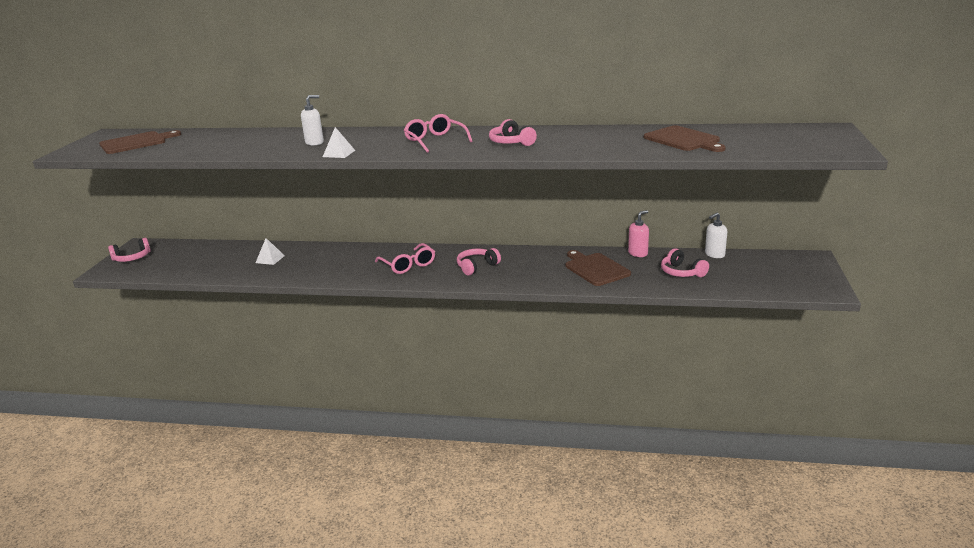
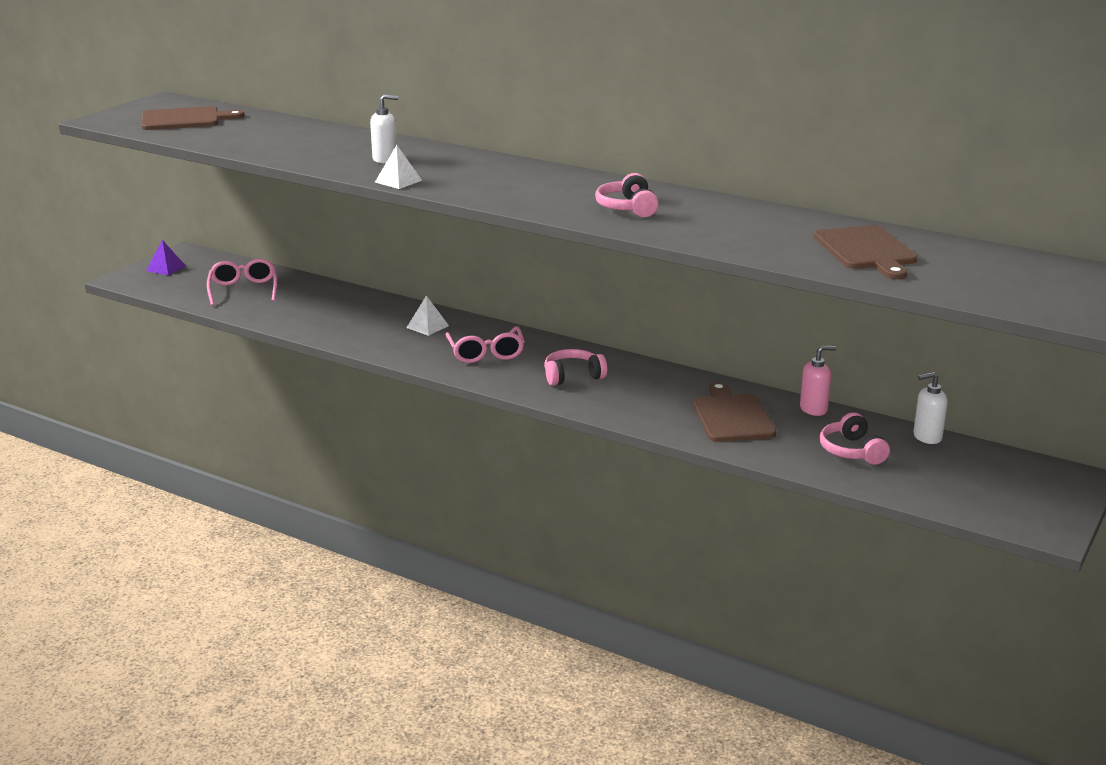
camera: 20 degrees right, 0 degrees up
(132, 258) = (166, 268): pink headphones -> purple pyramid
(270, 259) = (322, 306): white pyramid -> white pyramid (427, 326)
(435, 141) = (533, 186): pink glasses -> pink glasses (243, 290)

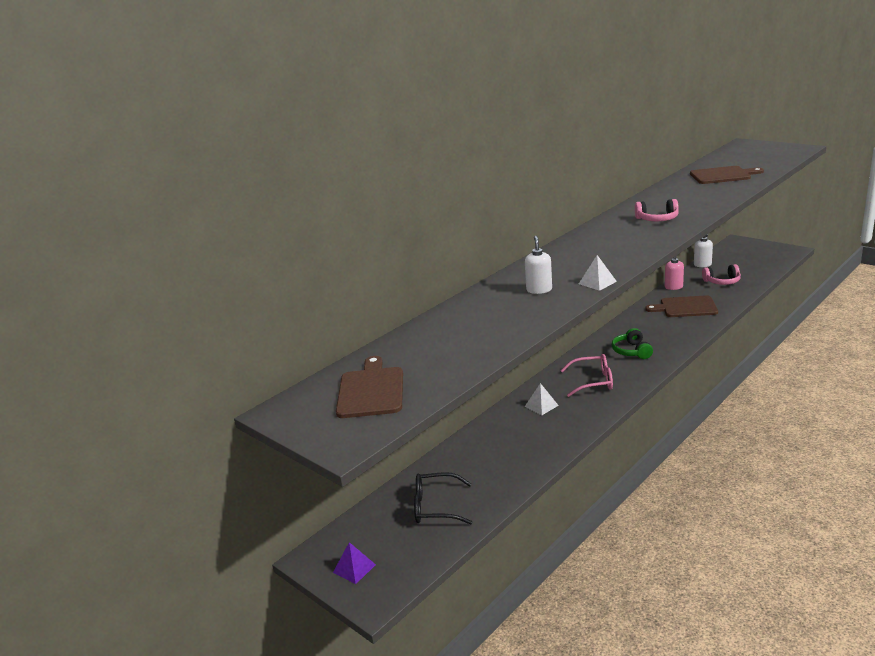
camera: 75 degrees left, 0 degrees up
(243, 290) = (435, 507): pink glasses -> black glasses
(572, 376) = (632, 351): pink headphones -> green headphones

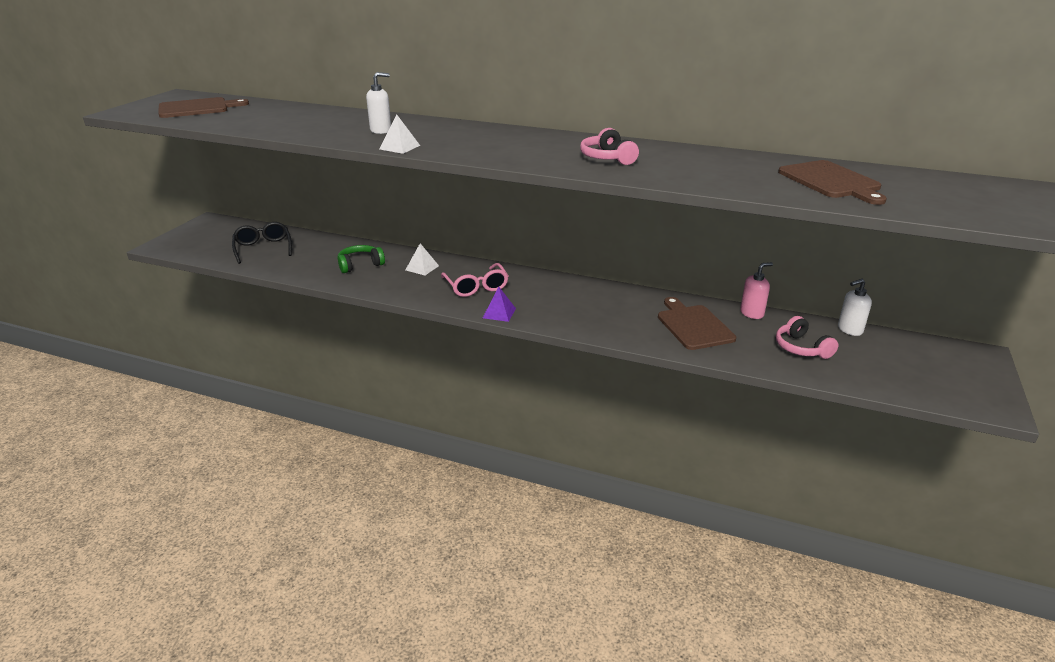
camera: 65 degrees right, 5 degrees up
(354, 568) = (195, 234): purple pyramid -> purple pyramid (499, 313)
(632, 351) = (553, 301): green headphones -> green headphones (360, 265)

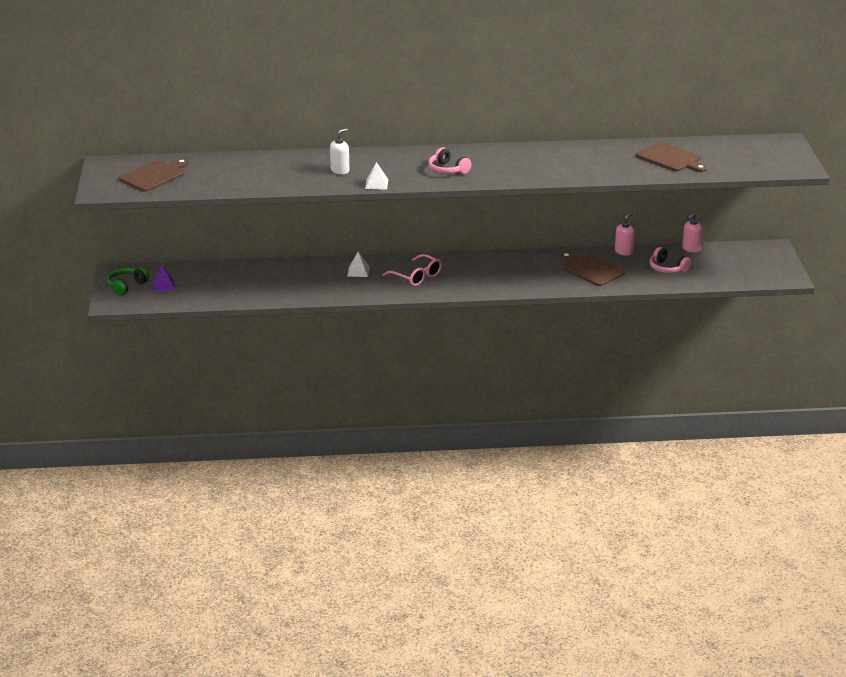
camera: 25 degrees left, 0 degrees up
(263, 248) = (205, 285): black glasses -> none
(360, 265) = (306, 280): green headphones -> green headphones (126, 286)
(499, 313) = (453, 292): purple pyramid -> purple pyramid (164, 285)
(607, 158) = (524, 165): pink headphones -> pink headphones (447, 170)
(849, 329) = (691, 249): white soap dispenser -> pink soap dispenser

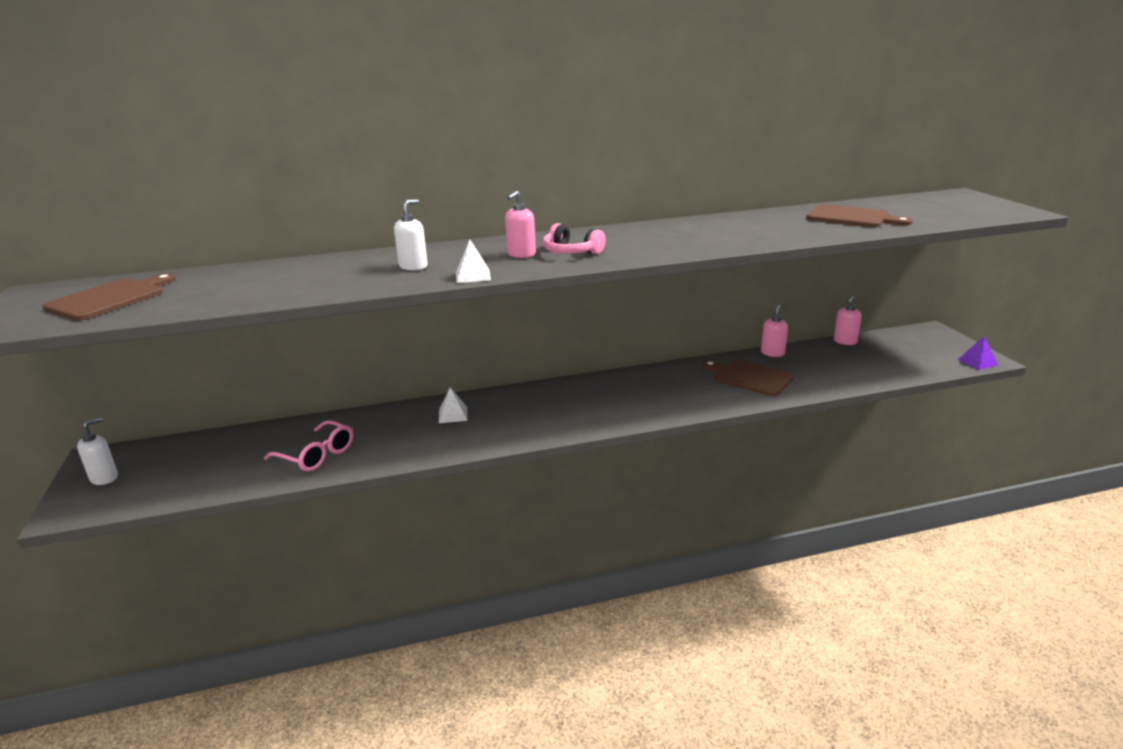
camera: 10 degrees left, 5 degrees down
(126, 286) = (104, 478): green headphones -> white soap dispenser
(164, 285) = (165, 470): purple pyramid -> purple pyramid (977, 362)
(413, 168) = (521, 254): none -> pink soap dispenser
(417, 277) = (534, 412): pink glasses -> pink glasses (317, 455)
(667, 268) = (838, 365): pink headphones -> none

